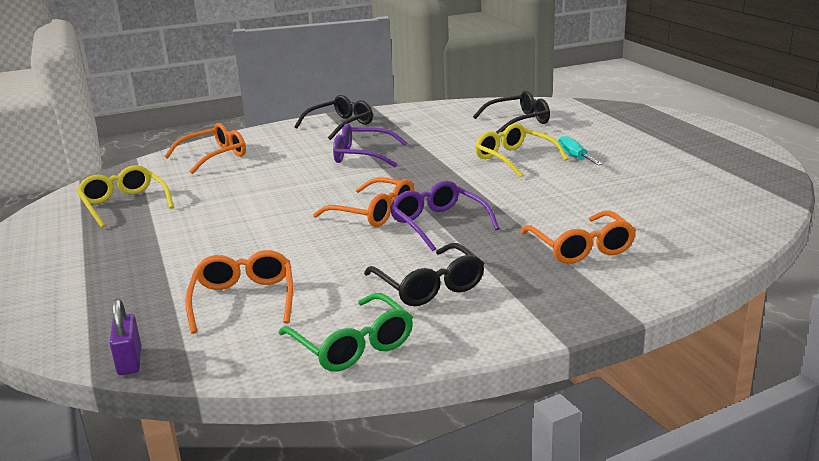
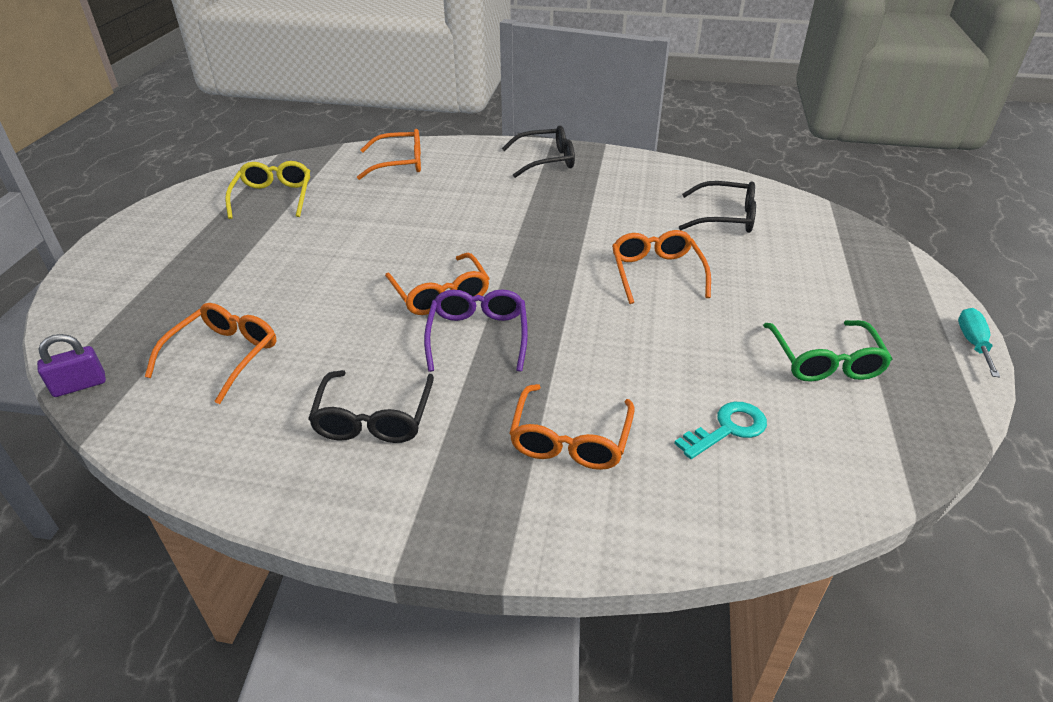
camera: 30 degrees right, 15 degrees up
(129, 361) = (79, 385): purple padlock -> purple padlock turned 45 degrees clockwise
(352, 345) = (232, 460): green glasses -> green glasses (825, 361)
(362, 156) = (518, 210): purple glasses -> none
(514, 158) = (656, 273): yellow glasses -> orange glasses
(574, 157) = (722, 297): turquoise screwdriver -> turquoise screwdriver (973, 343)
(666, 211) = (727, 429): none -> turquoise key

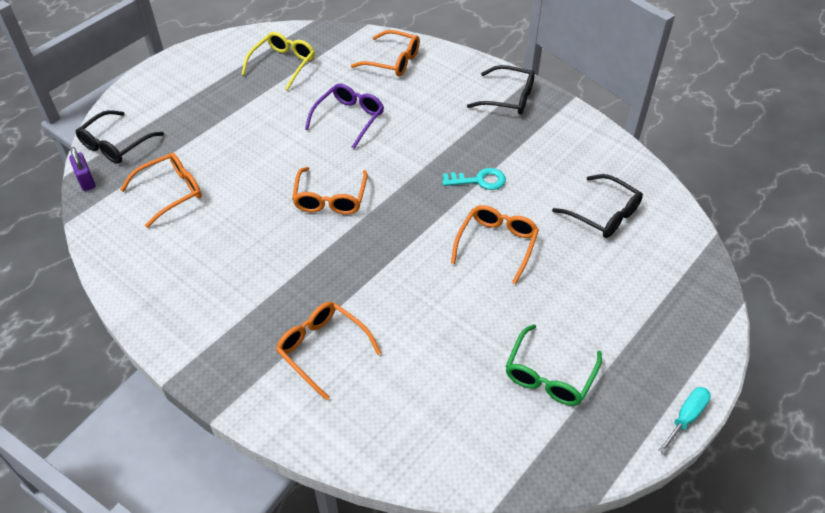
camera: 30 degrees right, 10 degrees up
(79, 385) = (86, 180): purple padlock -> purple padlock turned 60 degrees clockwise
(374, 418) = (222, 278): black glasses -> black glasses (115, 145)
(478, 336) = (328, 244): purple glasses -> purple glasses (349, 118)
(570, 440) = (322, 349): orange glasses -> orange glasses turned 90 degrees clockwise
(727, 429) = (427, 391): turquoise key -> turquoise key (479, 180)

